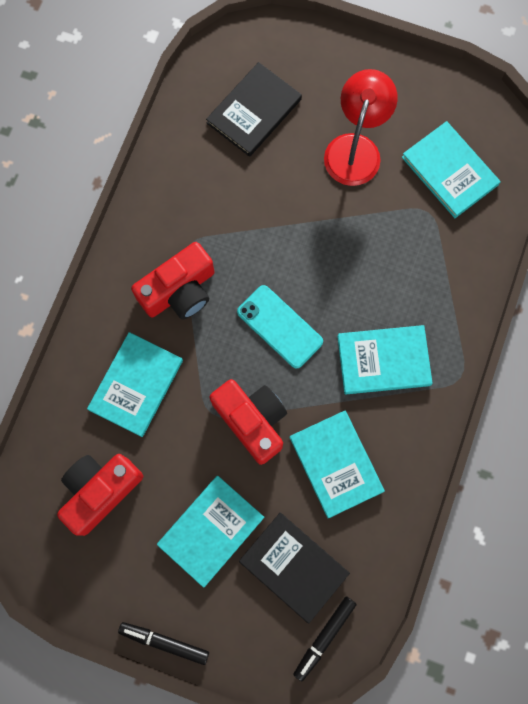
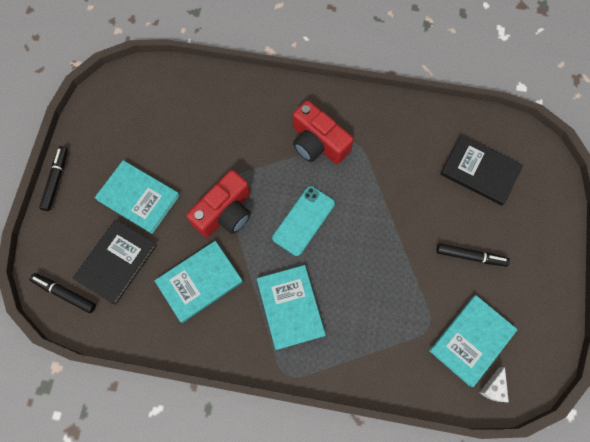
camera: 80 degrees right, 5 degrees down
(100, 491) = (159, 118): red camera -> none
(136, 385) = (240, 127): turquoise book -> none
(355, 148) = (470, 256): red lamp -> black marker
(502, 162) = (493, 388): none -> white cheese

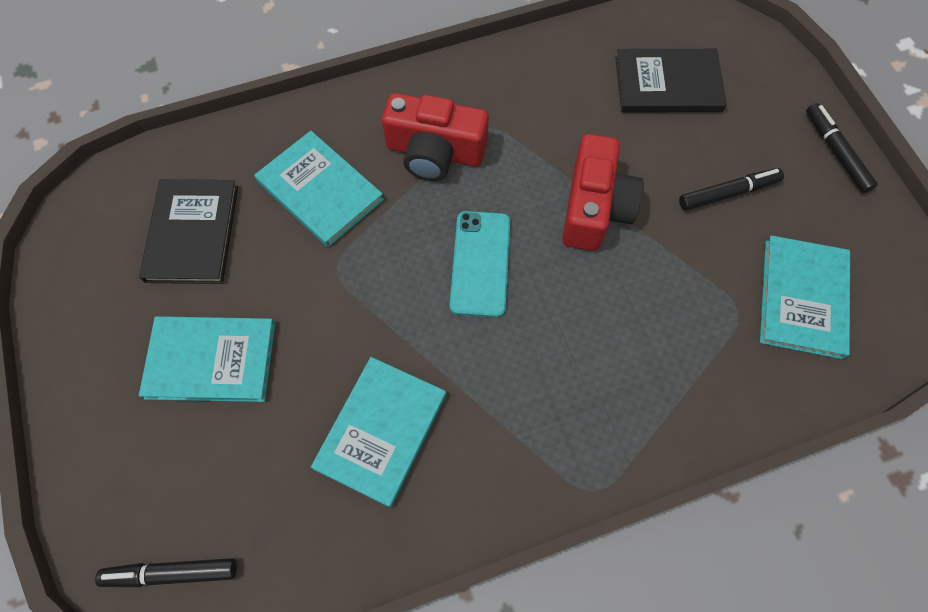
camera: 30 degrees left, 5 degrees down
(56, 180) = (57, 405): black marker -> black marker (836, 152)
(116, 262) = (231, 475): black book -> black book (192, 233)
(225, 212) = (360, 311): red camera -> red camera (594, 207)
(290, 307) = (537, 392): turquoise book -> turquoise book (320, 191)
(493, 388) = (870, 343): white cheese -> none

